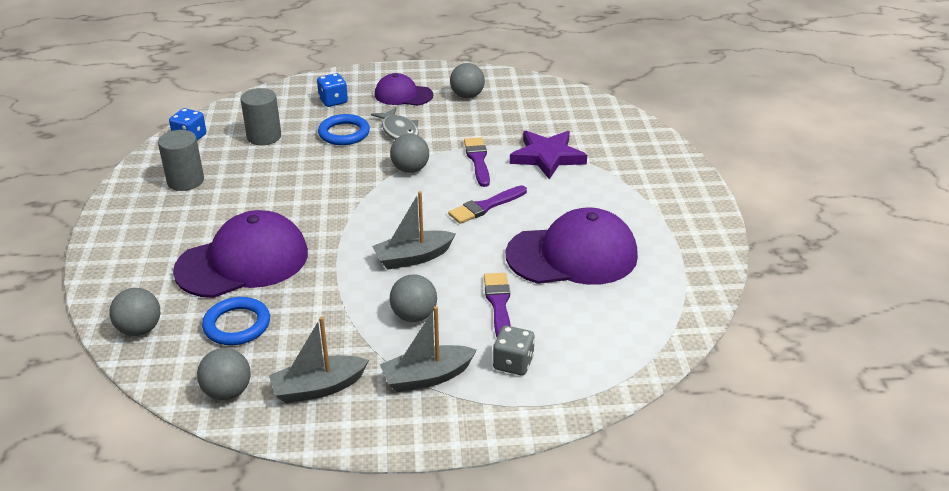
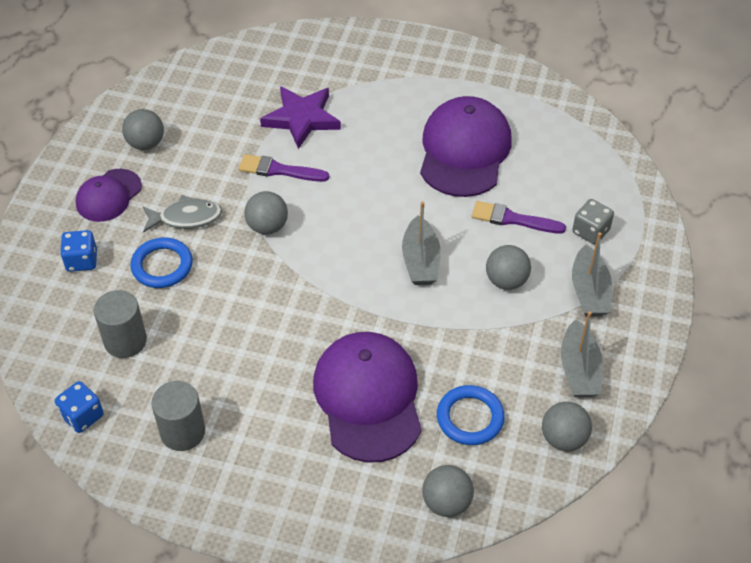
camera: 70 degrees left, 15 degrees up
(485, 206) = (363, 187): purple brush -> none

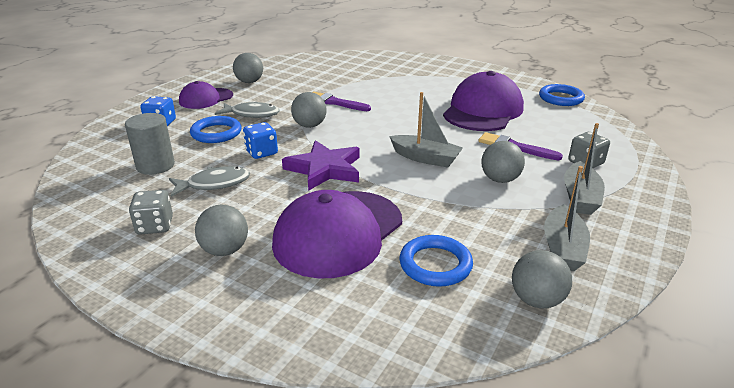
camera: 15 degrees right, 20 degrees down
(82, 416) = (82, 202): blue dice -> blue dice (261, 152)
(182, 432) = (155, 226): grey cylinder -> grey dice
(209, 356) = (214, 184): none -> grey fish
(301, 119) = (364, 84): purple star -> purple star (324, 169)
(368, 398) = (338, 233): purple cap -> purple cap turned 150 degrees counterclockwise
(420, 261) = (425, 158): grey boat -> grey boat turned 75 degrees counterclockwise
(446, 502) = (383, 331): grey ball -> grey ball (225, 250)
(552, 104) = (561, 98): none -> blue ring

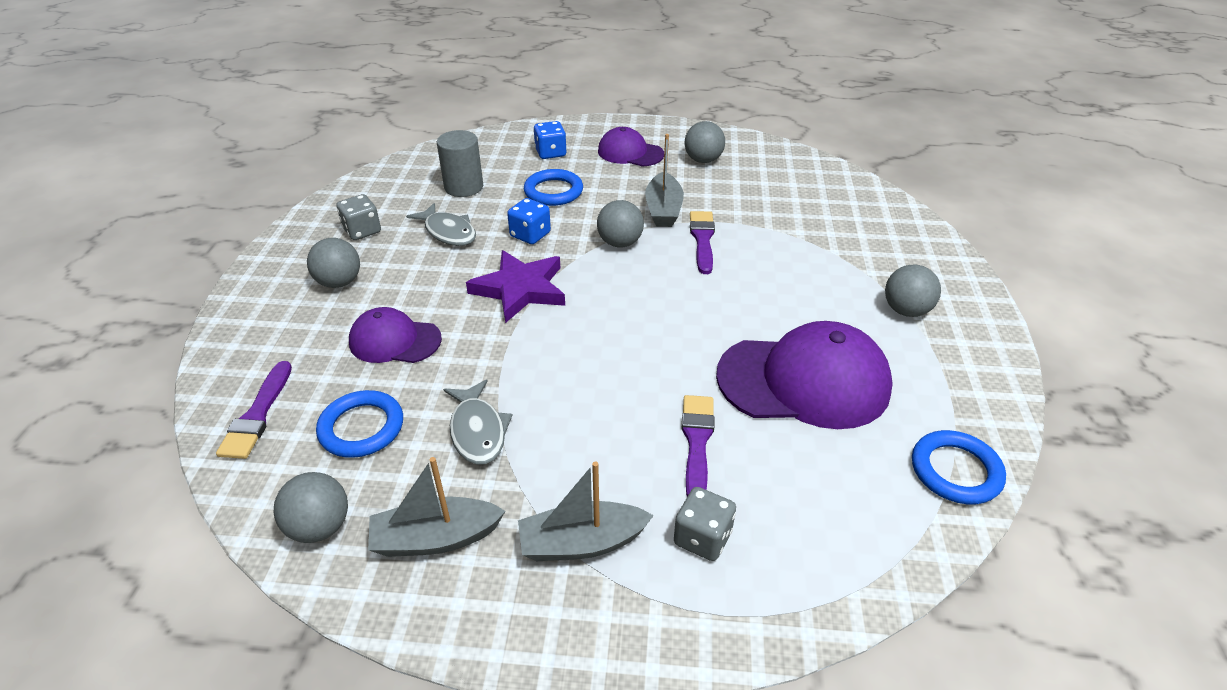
camera: 65 degrees right, 10 degrees up
(252, 114) = (616, 195): grey fish -> grey fish (477, 431)
(338, 233) = (395, 341): purple cap -> purple cap, size x0.57
(383, 323) = (257, 415): none -> purple brush
(425, 158) = (599, 360): grey boat -> grey boat (663, 210)
(500, 179) = (584, 444): grey ball -> grey ball (906, 310)

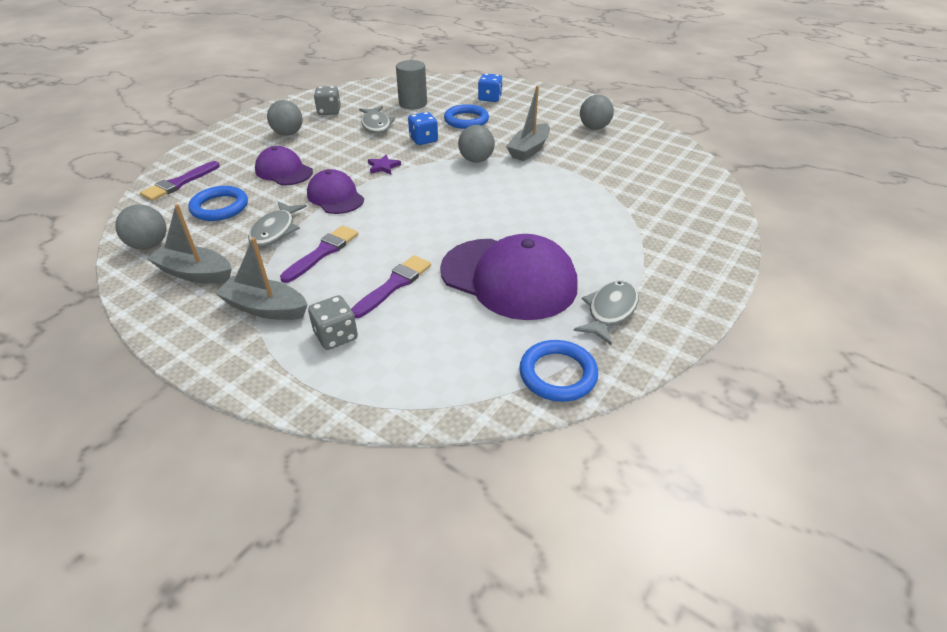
camera: 30 degrees right, 0 degrees up
(520, 289) = (383, 167): purple star -> purple star, size x0.46
(630, 153) = (545, 111): purple cap -> purple cap (335, 197)
(702, 239) = (536, 174): purple brush -> purple brush (323, 252)
(906, 310) = (643, 264): grey ball -> none
(930, 378) = (610, 311): none -> grey fish

